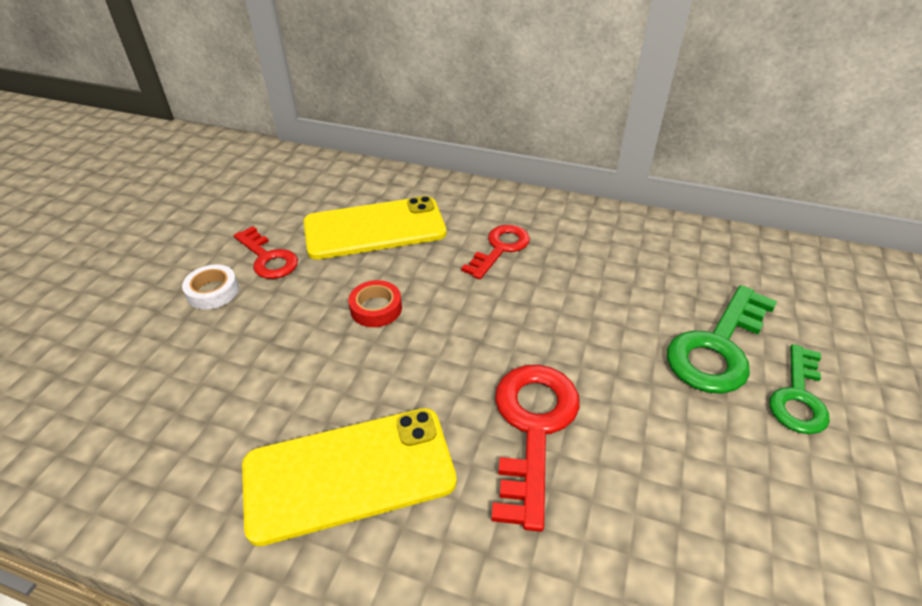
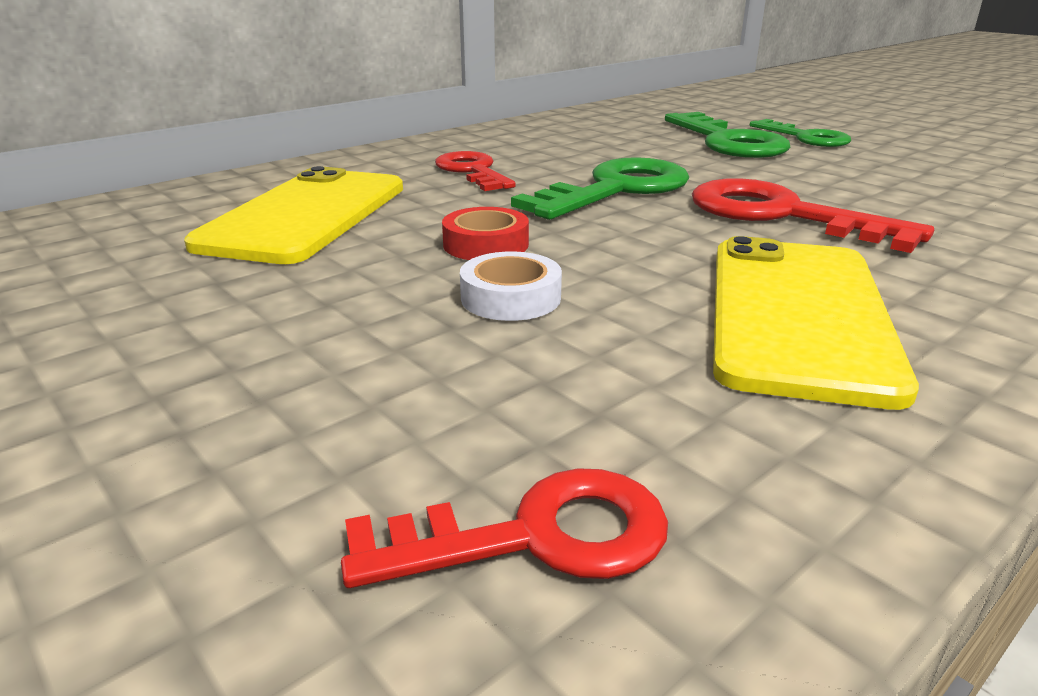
camera: 60 degrees left, 15 degrees down
(213, 291) = (229, 356): white tape -> white tape (510, 298)
(268, 258) = (226, 293): red key -> red key (534, 536)
(518, 325) = (616, 190): none -> green key

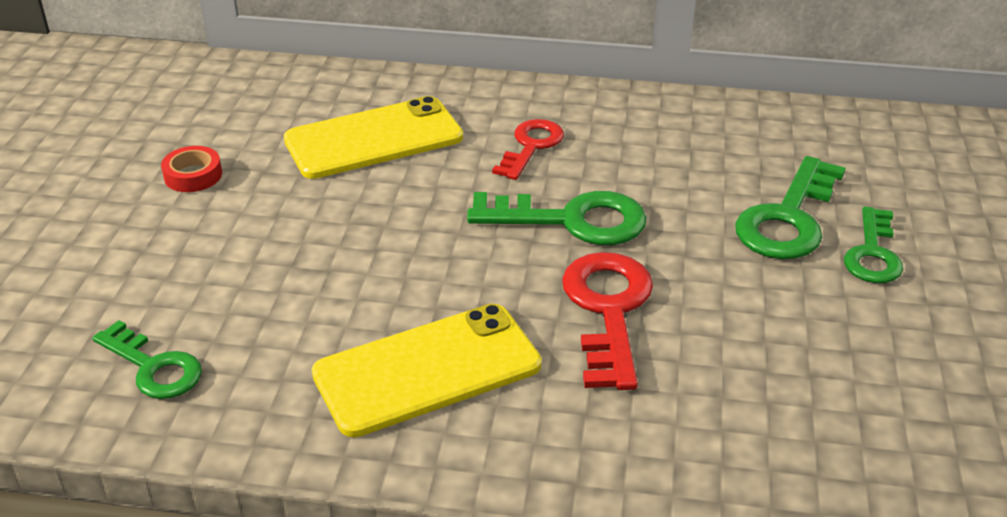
camera: 50 degrees right, 10 degrees up
(486, 244) = (404, 221): red tape -> red tape (193, 175)
(510, 298) = (341, 265): white tape -> none
(534, 536) = (153, 367): red key -> green key

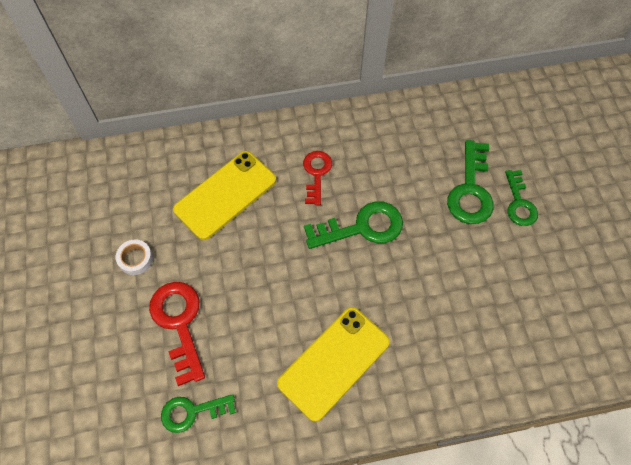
camera: 20 degrees left, 25 degrees up
(153, 367) = (192, 412): green key -> green key turned 150 degrees clockwise
(193, 175) = (135, 259): red tape -> white tape
(608, 311) = (406, 289): red key -> red key (179, 324)

